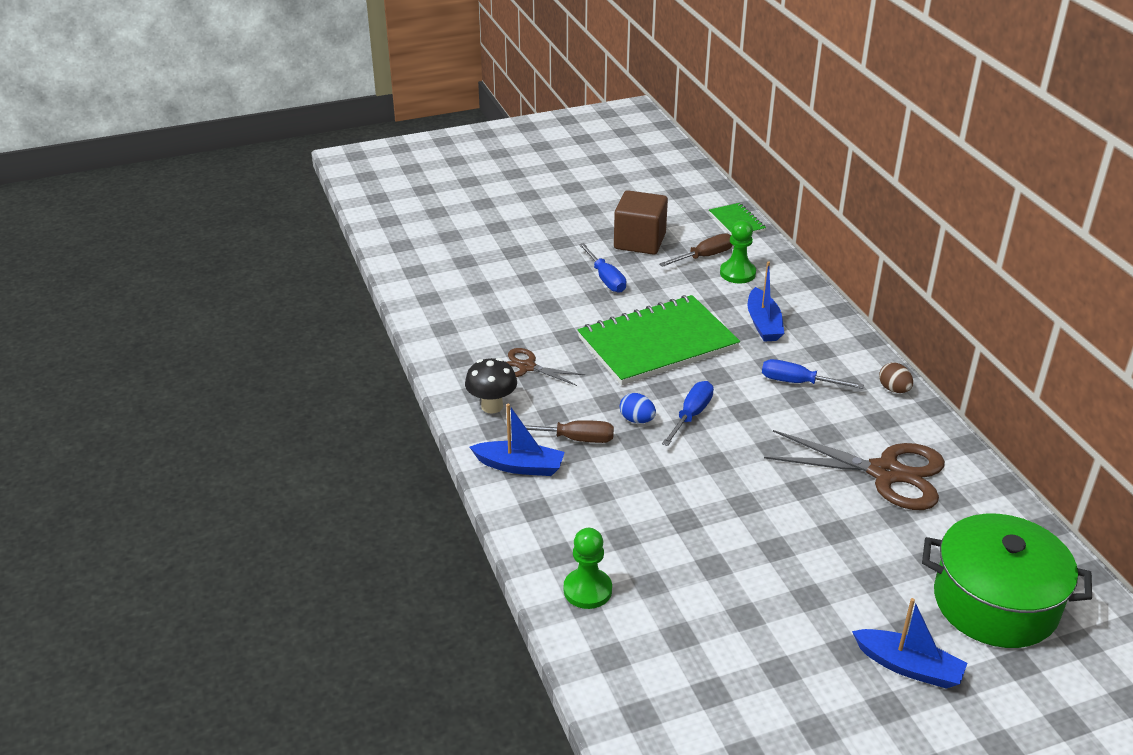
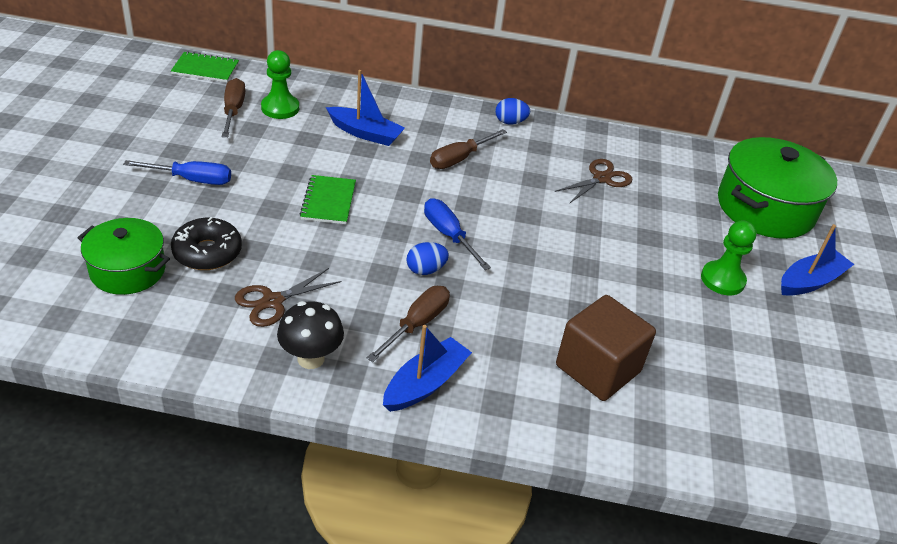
camera: 65 degrees left, 5 degrees up
(492, 300) = (128, 270): none -> green pot
(542, 320) = (207, 252): none -> black donut
(587, 590) = (635, 421): green pawn -> green pawn (722, 280)
(639, 241) = (160, 131): brown cube -> brown cube (598, 368)
(657, 343) = (328, 201): green notebook -> green notebook, size x0.45
(798, 382) = (459, 159): blue screwdriver -> brown screwdriver
(885, 473) = (602, 178): brown scissors -> brown scissors, size x0.55
(894, 389) = (510, 122): brown egg -> blue egg

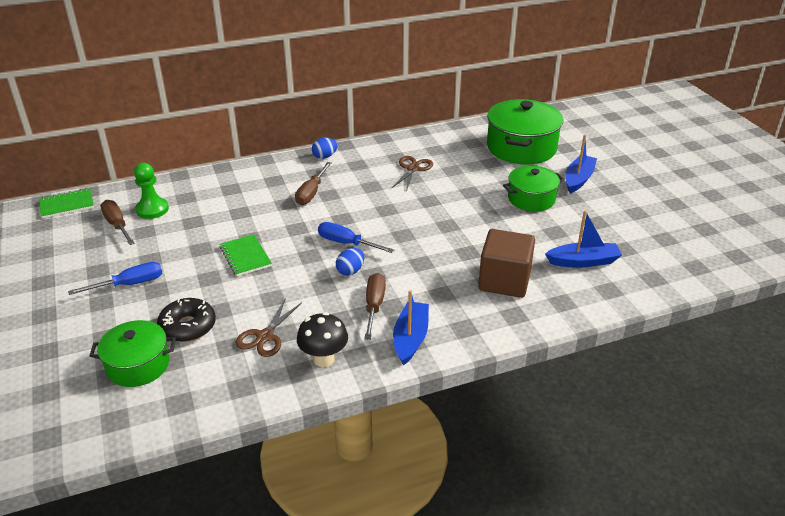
camera: 25 degrees left, 5 degrees down
(365, 133) = (231, 202): blue boat -> blue boat (583, 261)
(722, 280) = (531, 199): green pawn -> green pot

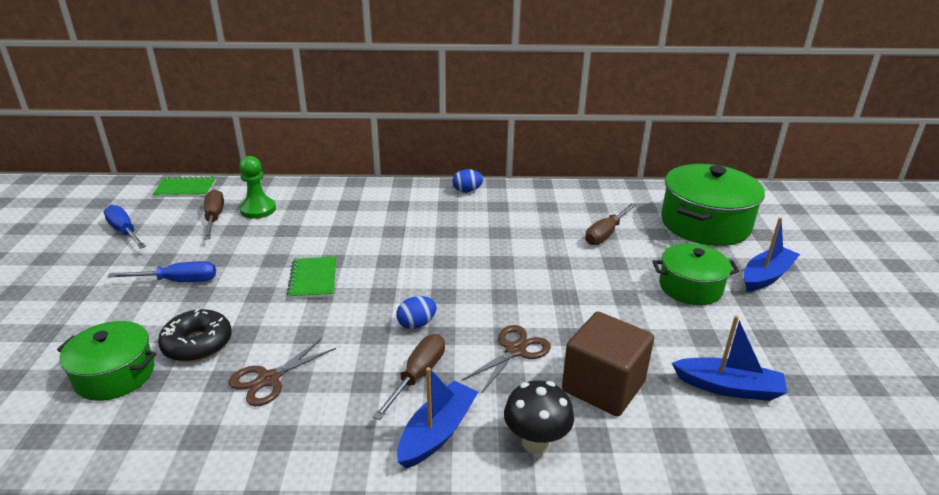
camera: 20 degrees right, 5 degrees down
(311, 193) = (429, 226): brown screwdriver -> brown screwdriver (606, 234)
(324, 359) = (315, 429): black mushroom -> black mushroom (536, 443)
(346, 243) = (432, 290): blue screwdriver -> blue screwdriver (124, 231)
(413, 169) = (558, 222): brown scissors -> brown scissors (515, 351)

